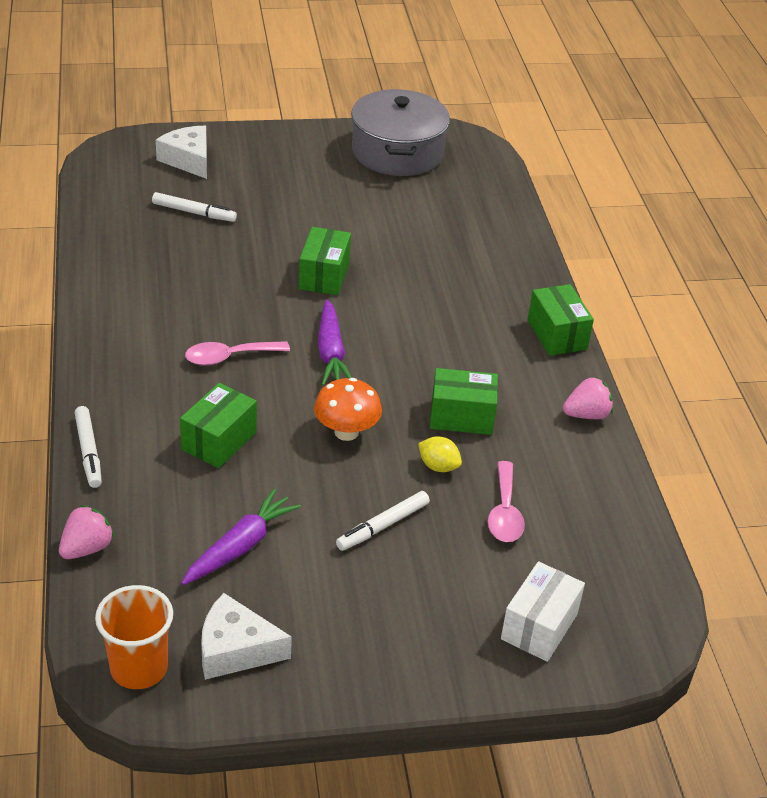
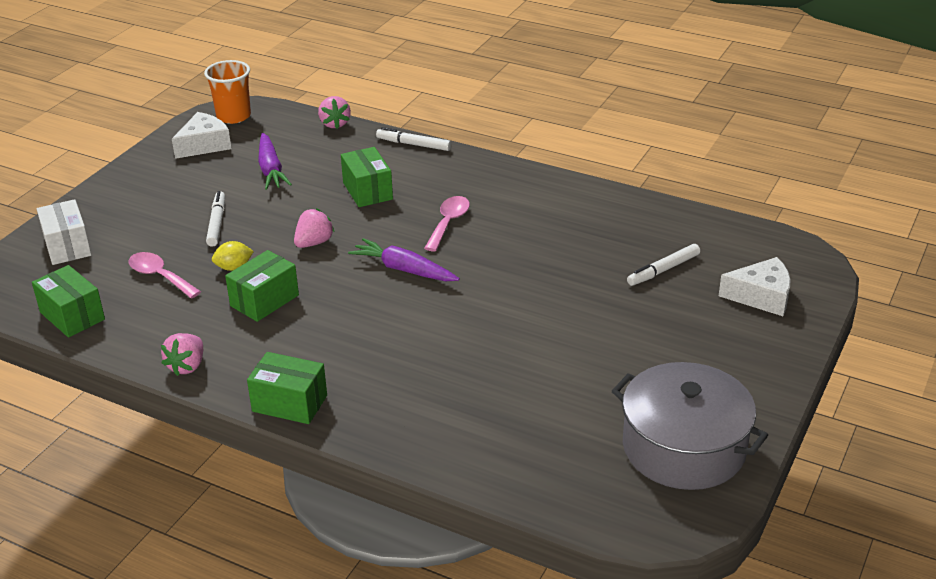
camera: 130 degrees right, 5 degrees down
(324, 276) = (505, 305): green box -> green box (72, 316)
(346, 432) = (314, 243): orange mushroom -> pink strawberry

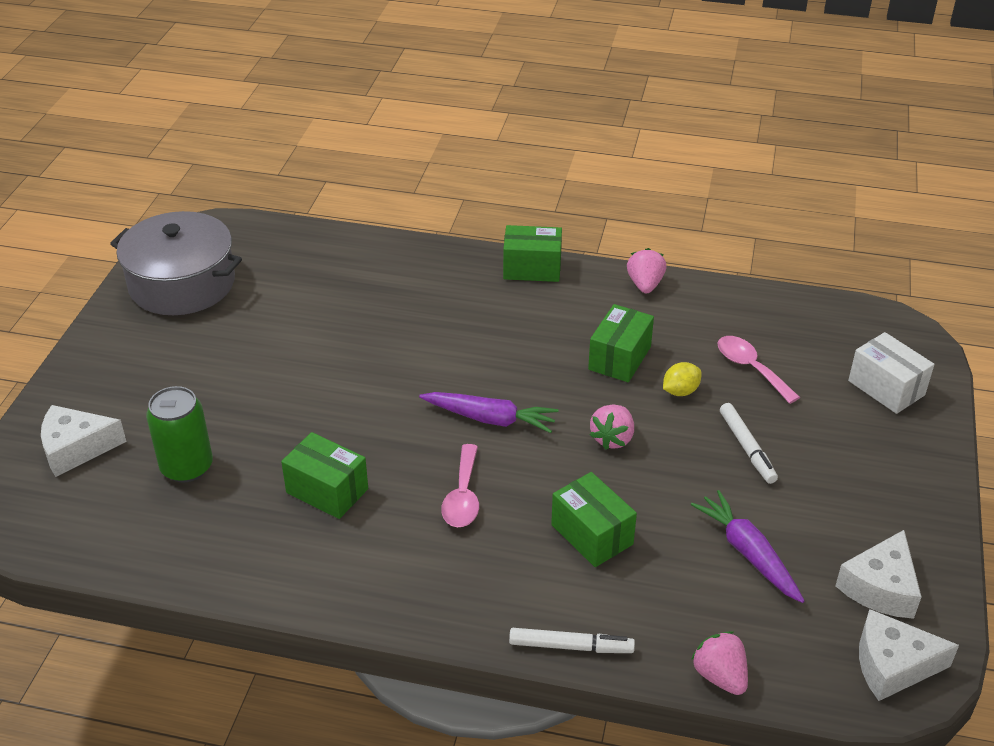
camera: 165 degrees right, 5 degrees up
(72, 316) = (795, 313): green box -> green box (327, 491)
(160, 276) = (750, 368): pink spoon -> pink spoon turned 150 degrees counterclockwise
(233, 116) = (893, 665): orange cup -> white cheese
(663, 270) = (187, 467): white marker -> green can

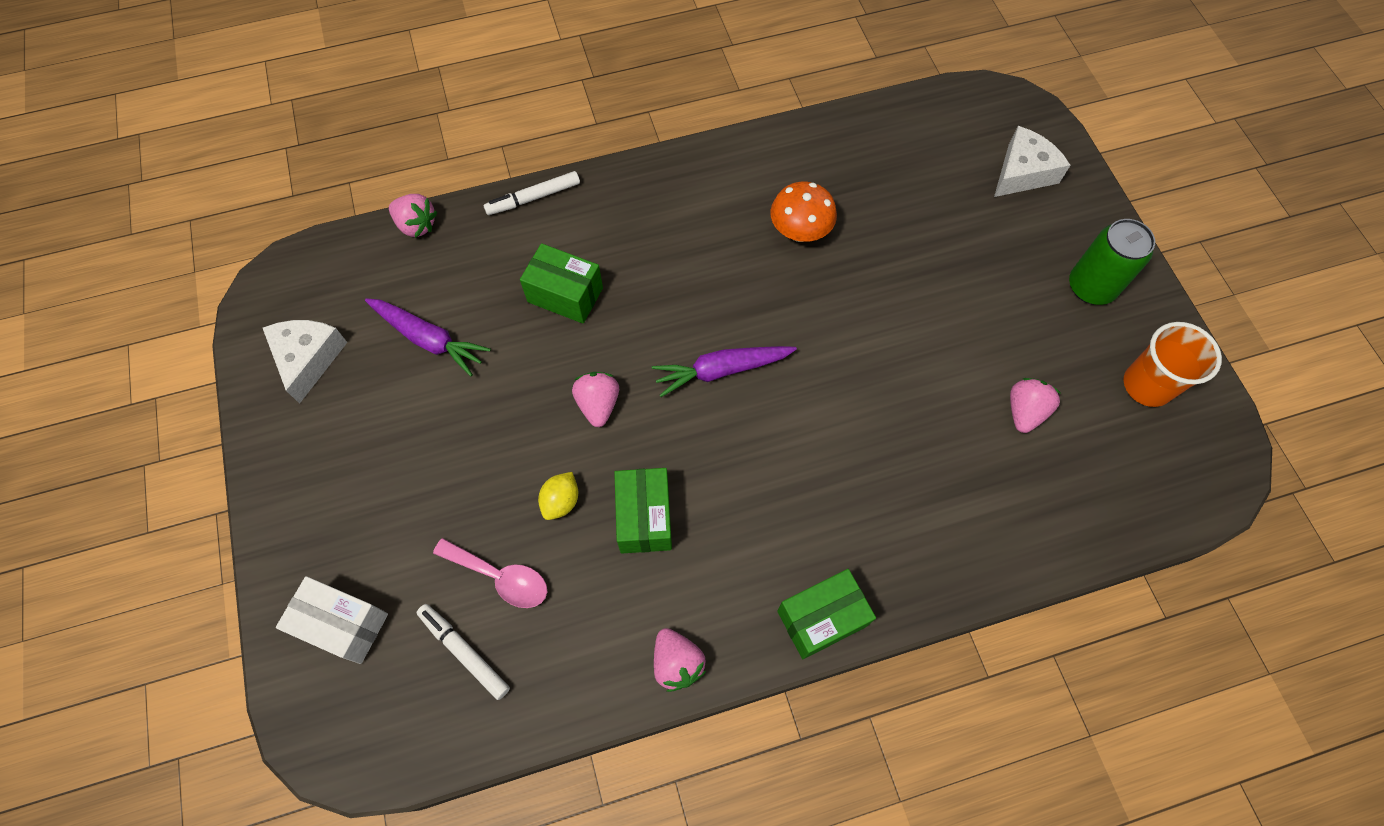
camera: 150 degrees right, 25 degrees up
(182, 284) = (1147, 385): grey pot -> orange cup
(187, 467) = (924, 199): green can -> green can (1091, 287)
(284, 304) = (1024, 411): none -> pink strawberry
(327, 491) = (799, 232): green box -> orange mushroom
(463, 496) = (690, 279): pink spoon -> none
(747, 448) = (467, 458): white marker -> white marker (464, 652)
(893, 665) = (287, 292): white cheese -> none

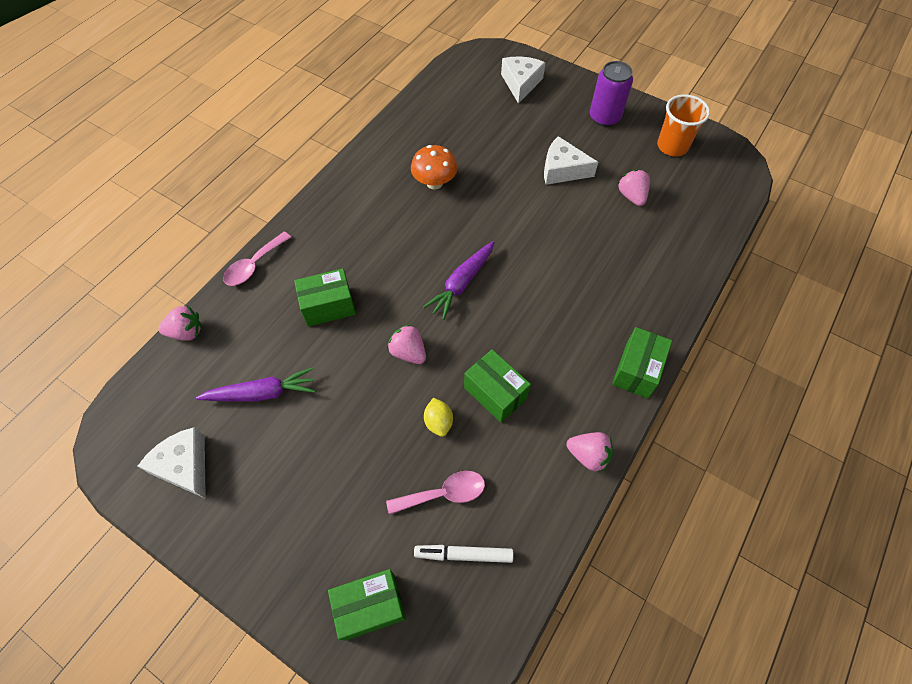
camera: 40 degrees left, 5 degrees down
(343, 624) = (370, 606): white box -> green box
(533, 198) = (254, 265): white marker -> pink spoon
(968, 318) = (562, 170): none -> white cheese
(1091, 287) = (604, 117): green can -> purple can

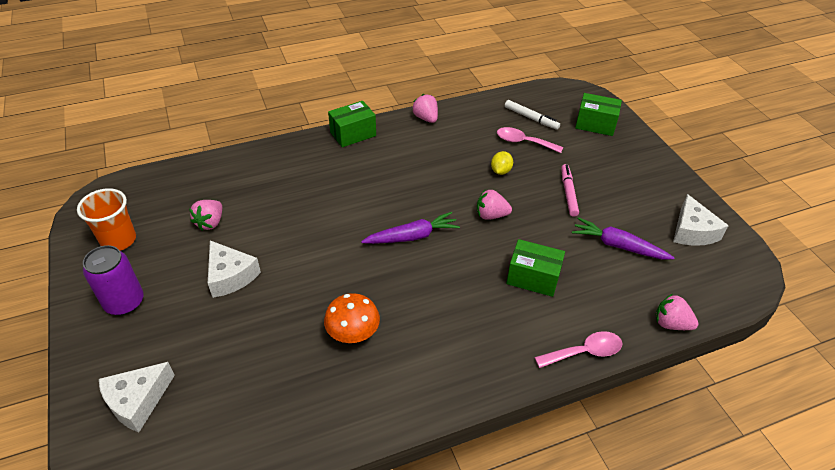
camera: 145 degrees left, 15 degrees down
(345, 437) = (568, 193): none -> pink marker
(408, 352) = (491, 215): pink strawberry -> pink strawberry turned 105 degrees clockwise
(495, 393) = (451, 166): green box -> none

